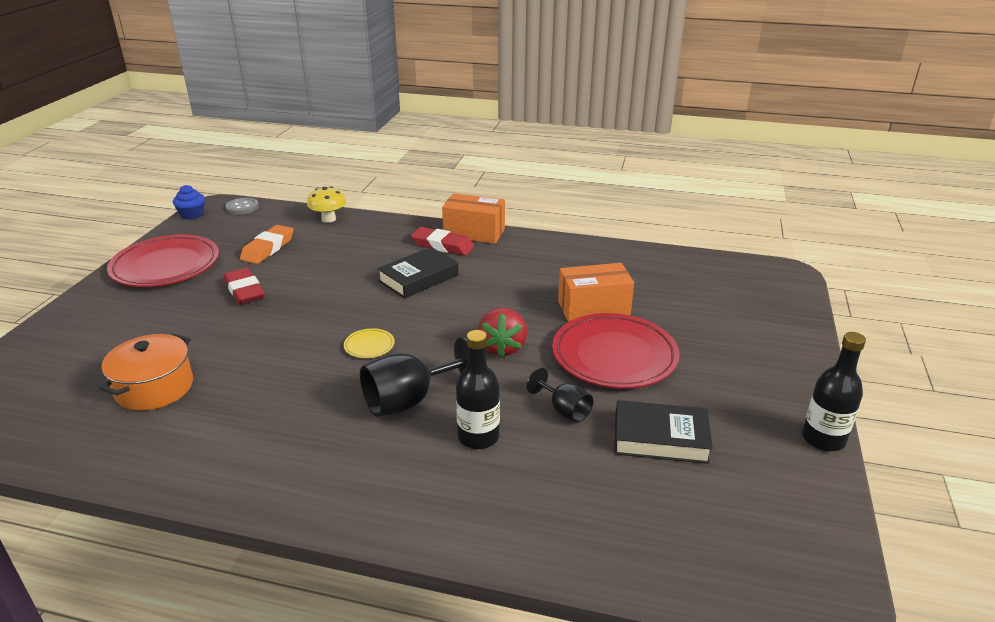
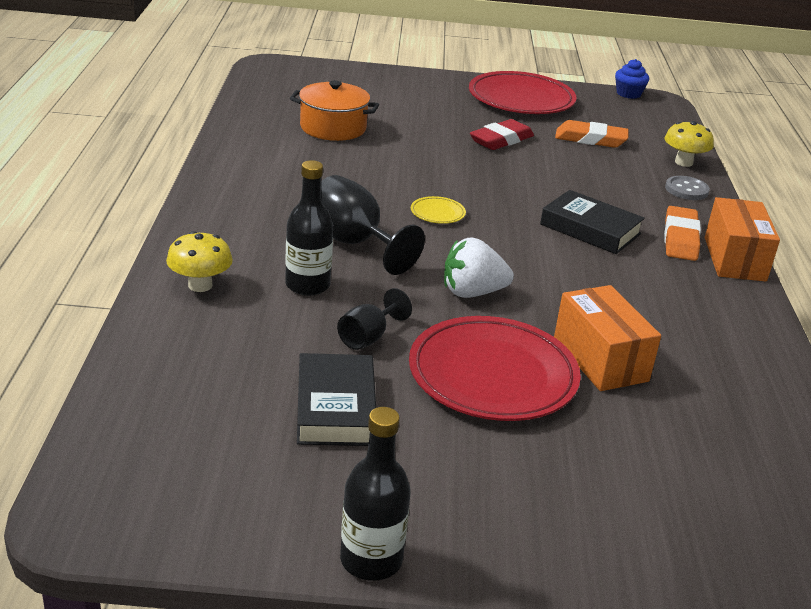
camera: 75 degrees right, 0 degrees up
(242, 207) = (667, 114): grey button -> grey button (686, 190)
(442, 245) = (680, 239): red eraser -> orange eraser
(467, 512) = (200, 285): none -> yellow mushroom
(502, 347) = (472, 292): red strawberry -> white strawberry

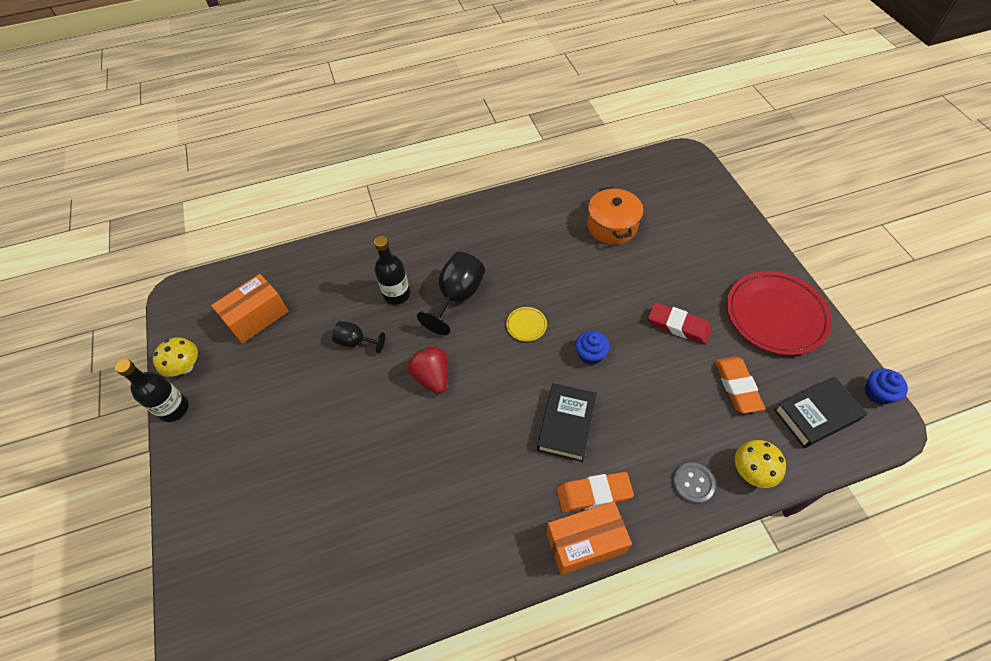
camera: 75 degrees right, 25 degrees up
(200, 285) = (372, 251): yellow mushroom -> yellow mushroom (185, 367)
(335, 408) = (285, 352): black book -> black book (816, 414)
(472, 292) = (432, 377): white strawberry -> red strawberry
(492, 375) = (343, 415): red plate -> none
(506, 191) = (590, 354): none -> blue cupcake
(600, 359) = (387, 471): orange box -> orange box (257, 317)

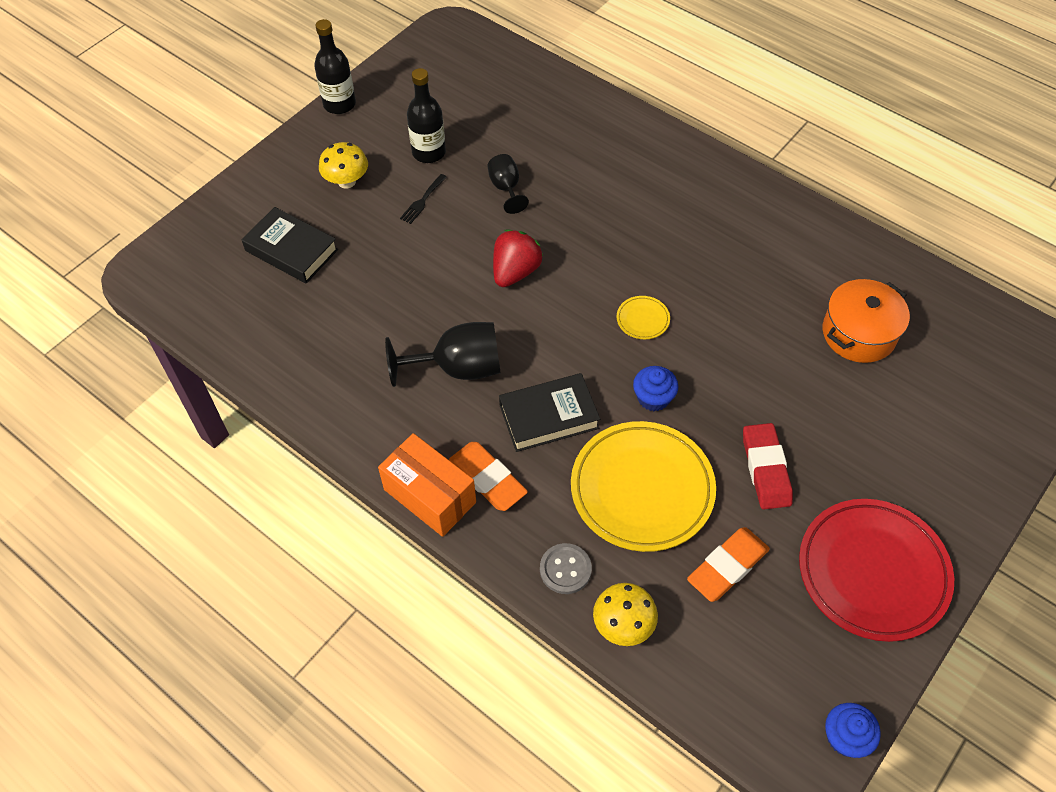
camera: 55 degrees right, 0 degrees up
(185, 367) = (383, 84): yellow mushroom -> yellow mushroom (346, 181)
(257, 317) = (472, 98): orange box -> none
(320, 402) = (422, 201): none -> black fork
(396, 294) = (587, 187): black bottle -> black bottle (429, 152)
(457, 297) = (628, 239): black goblet -> black goblet (458, 368)
(656, 401) = (642, 489): none -> yellow plate
(816, 414) = (754, 671): black book -> black book (291, 250)

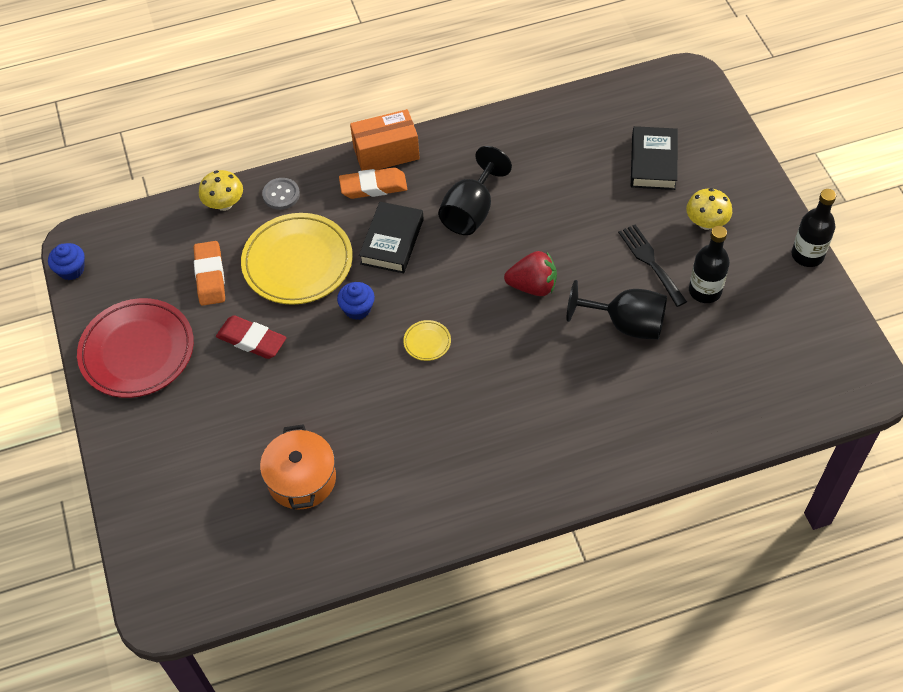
camera: 125 degrees right, 0 degrees up
(291, 250) = (653, 162): black book -> black book turned 60 degrees counterclockwise
(422, 201) = (650, 262): black fork -> black fork, size x1.63
(506, 188) = (626, 324): black goblet -> black goblet, size x1.71
(515, 272) = (533, 286): red strawberry -> red strawberry turned 60 degrees counterclockwise

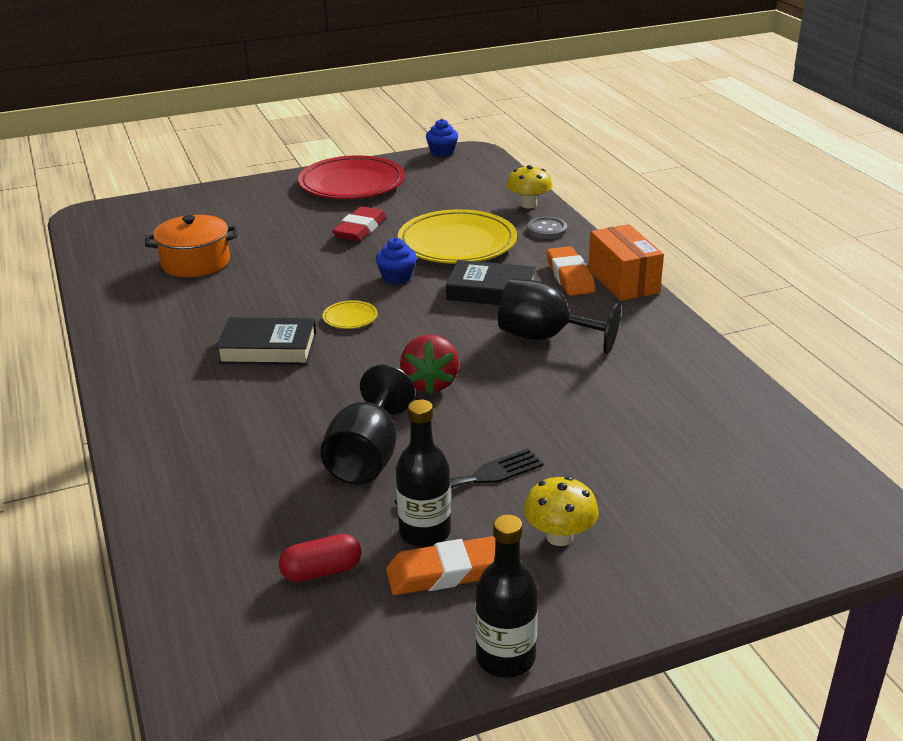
camera: 85 degrees right, 25 degrees down
(210, 276) = (437, 205): orange eraser -> orange eraser (445, 572)
(653, 162) = (671, 483): black book -> black book (268, 349)
(744, 345) = (321, 571): none -> red capsule

